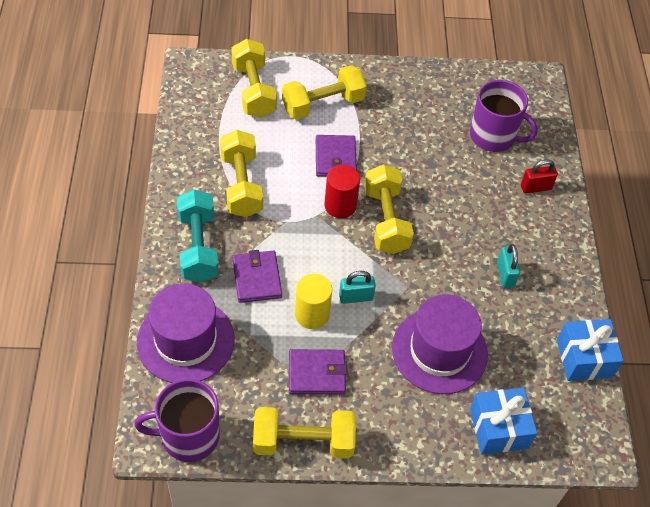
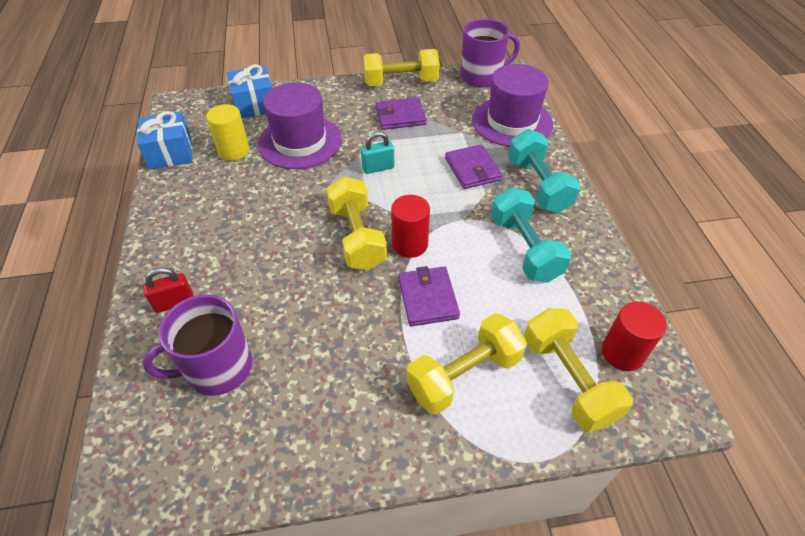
camera: 175 degrees right, 5 degrees down
(207, 99) = (622, 353): none -> red cylinder
(241, 185) = (524, 248): yellow dumbbell -> turquoise dumbbell
(312, 314) = (414, 151): yellow cylinder -> yellow cylinder (234, 151)
(493, 136) = (217, 368): purple mug -> purple mug turned 45 degrees counterclockwise
(505, 274) = (231, 205): turquoise padlock -> none

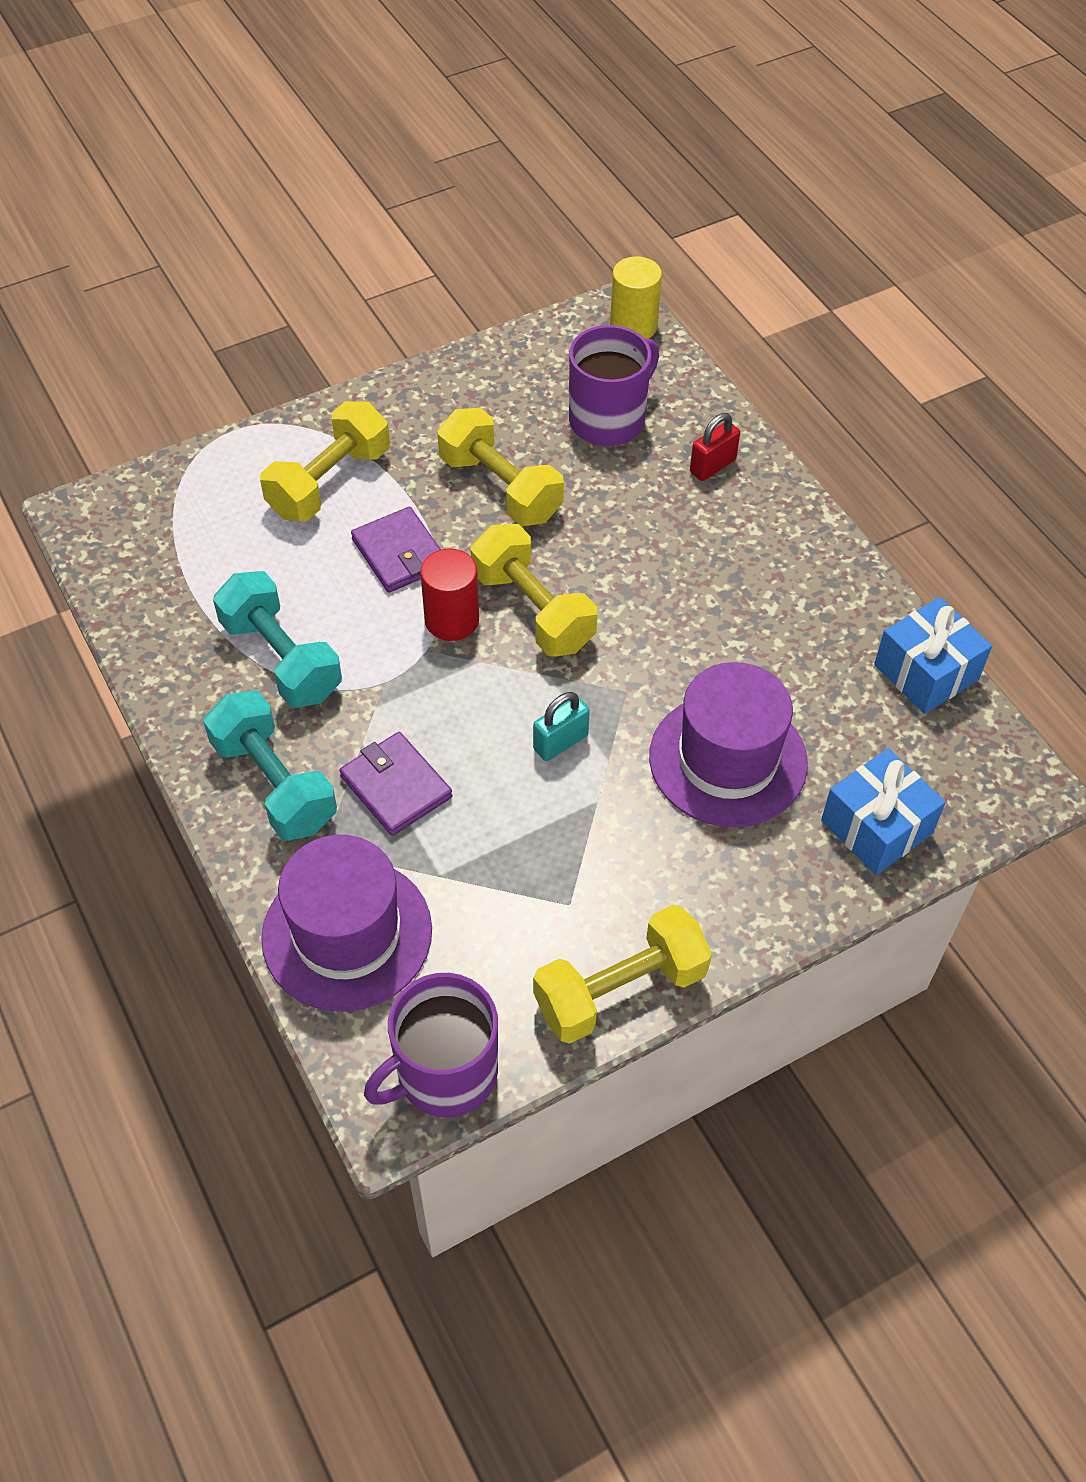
camera: 160 degrees right, 5 degrees up
(234, 151) = (826, 706): yellow cylinder -> yellow cylinder (633, 326)
(400, 116) = (576, 881): purple wallet -> none
(568, 380) = (207, 508): yellow dumbbell -> yellow dumbbell (500, 488)
(622, 353) = (141, 553): red cylinder -> none

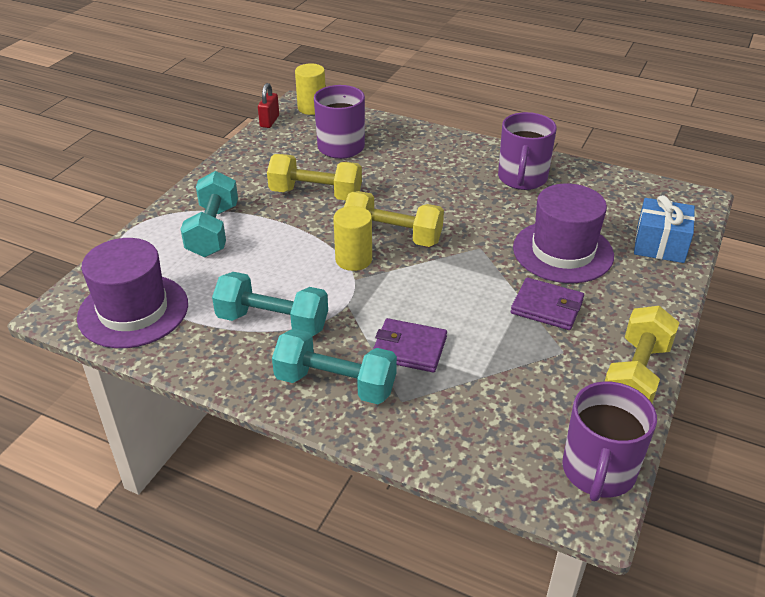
camera: 35 degrees left, 15 degrees down
(329, 482) = (213, 231): yellow dumbbell -> turquoise dumbbell
(347, 934) = (463, 435): purple hat -> purple hat (133, 311)
(399, 553) = (290, 244): purple wallet -> purple wallet (547, 307)
(452, 620) = (353, 259): red cylinder -> yellow cylinder
(560, 742) = (474, 284): turquoise padlock -> none
(712, 466) = (414, 144): red padlock -> red padlock (269, 121)
(802, 608) = (522, 178): none -> purple mug
(926, 672) = (604, 178): blue gift -> none

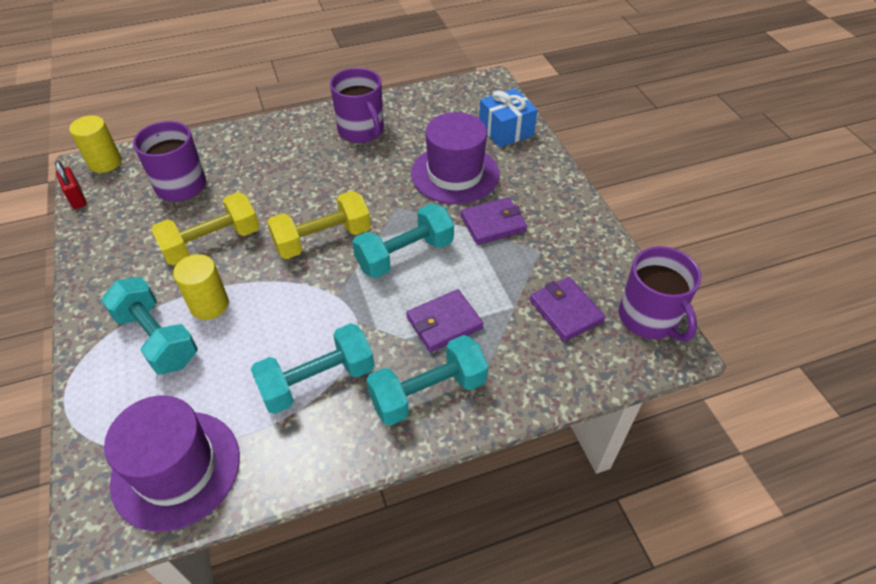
camera: 45 degrees left, 10 degrees up
(353, 259) = (316, 280): yellow cylinder -> yellow cylinder (209, 305)
(441, 284) = (405, 255): none -> turquoise dumbbell
(524, 410) = (566, 311): none -> purple wallet
(635, 376) = (596, 236): yellow dumbbell -> none

